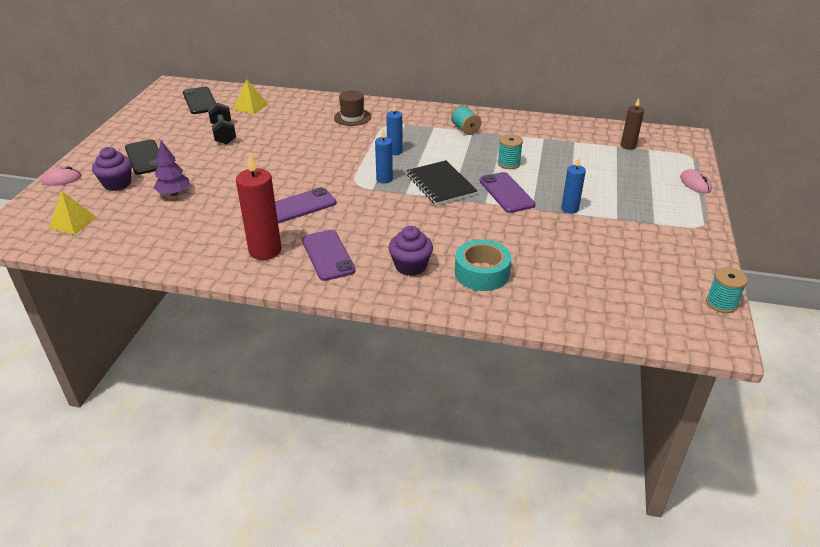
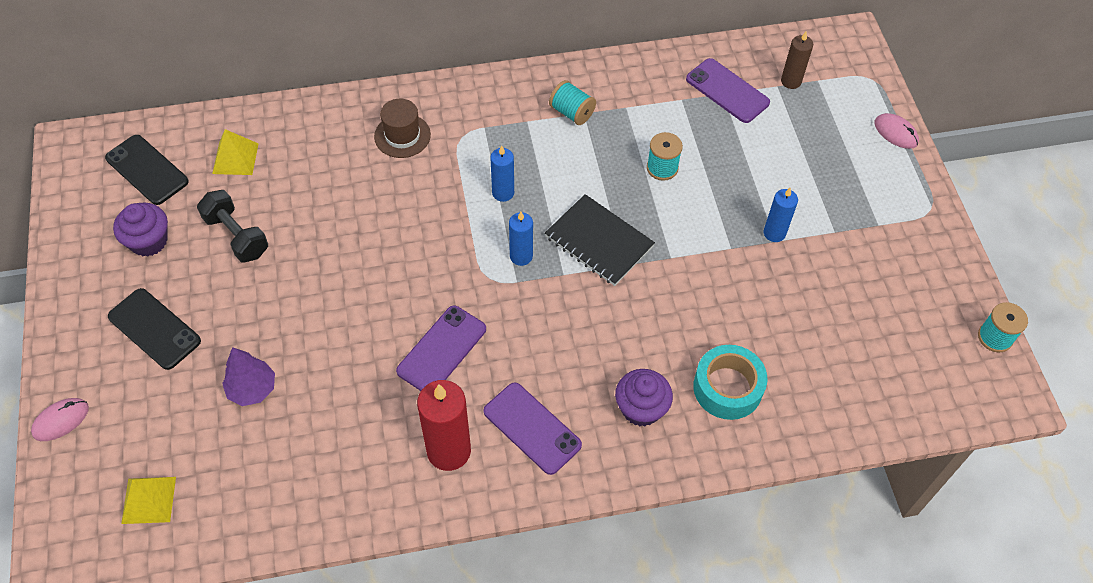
camera: 25 degrees left, 20 degrees up
(117, 184) = (154, 399): purple cupcake -> purple cupcake (149, 241)
(506, 193) = (687, 229): purple phone -> purple phone (727, 91)

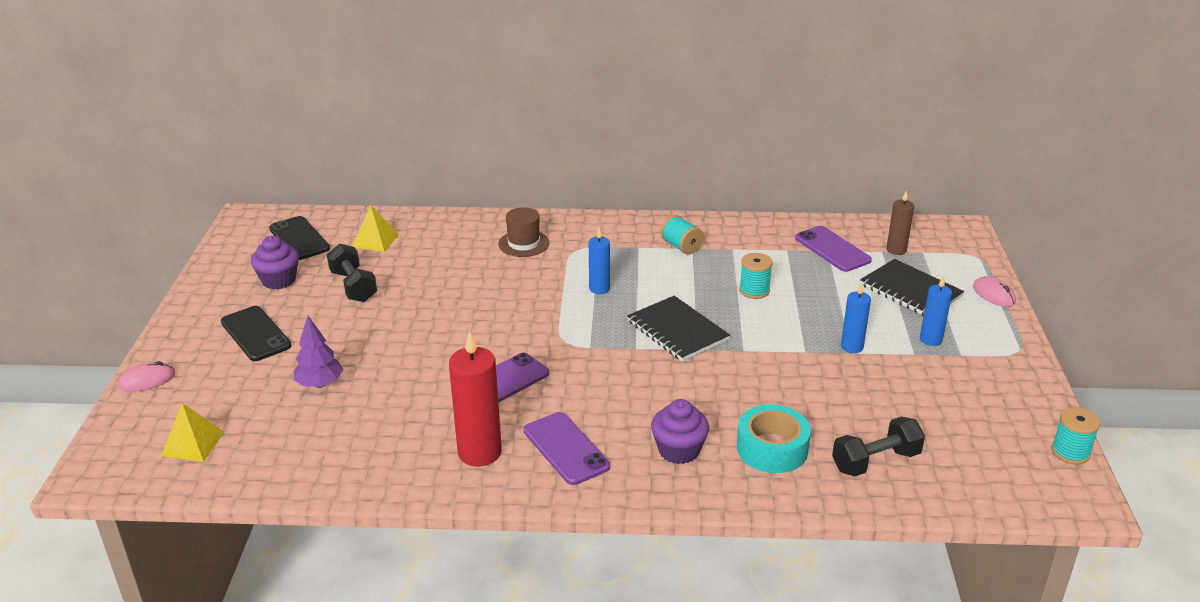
camera: 15 degrees right, 25 degrees down
(521, 256) = (600, 331): blue candle -> blue candle (930, 339)
(815, 141) = (910, 291): none -> black notebook
(825, 385) = (875, 461): none -> black dumbbell

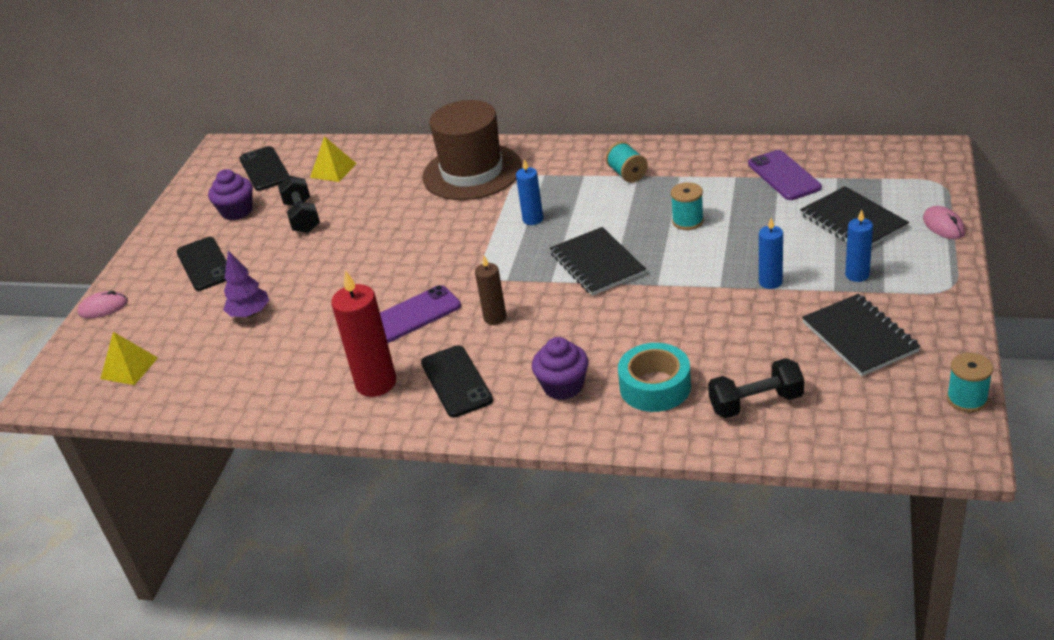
camera: 15 degrees right, 5 degrees up
(523, 243) = (472, 172): brown hat -> brown hat, size x1.97
(566, 448) = (456, 381): purple phone -> black phone
(896, 250) = (852, 176): brown candle -> brown candle (495, 318)
(952, 397) = (860, 337): none -> black notebook

